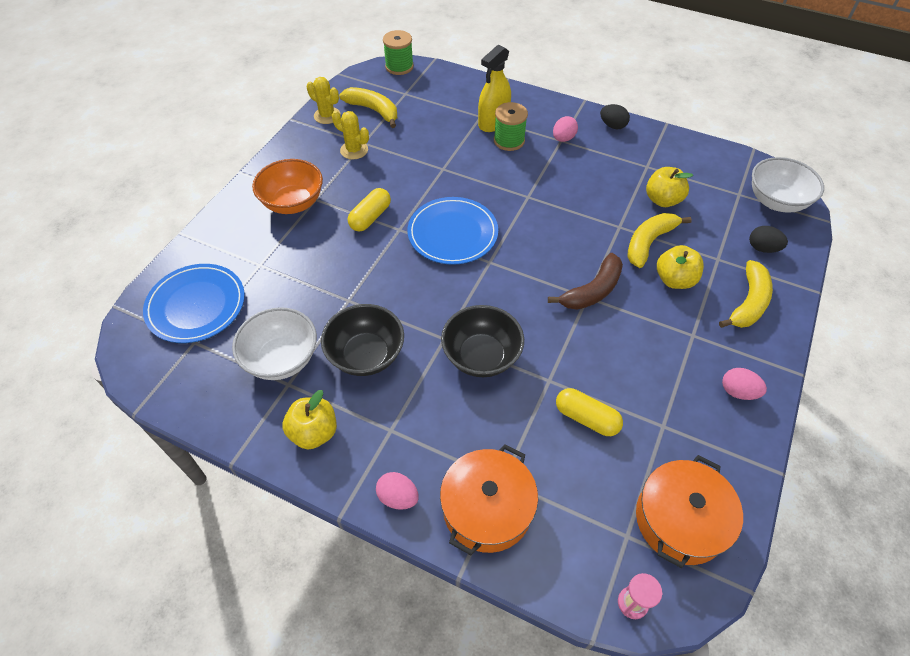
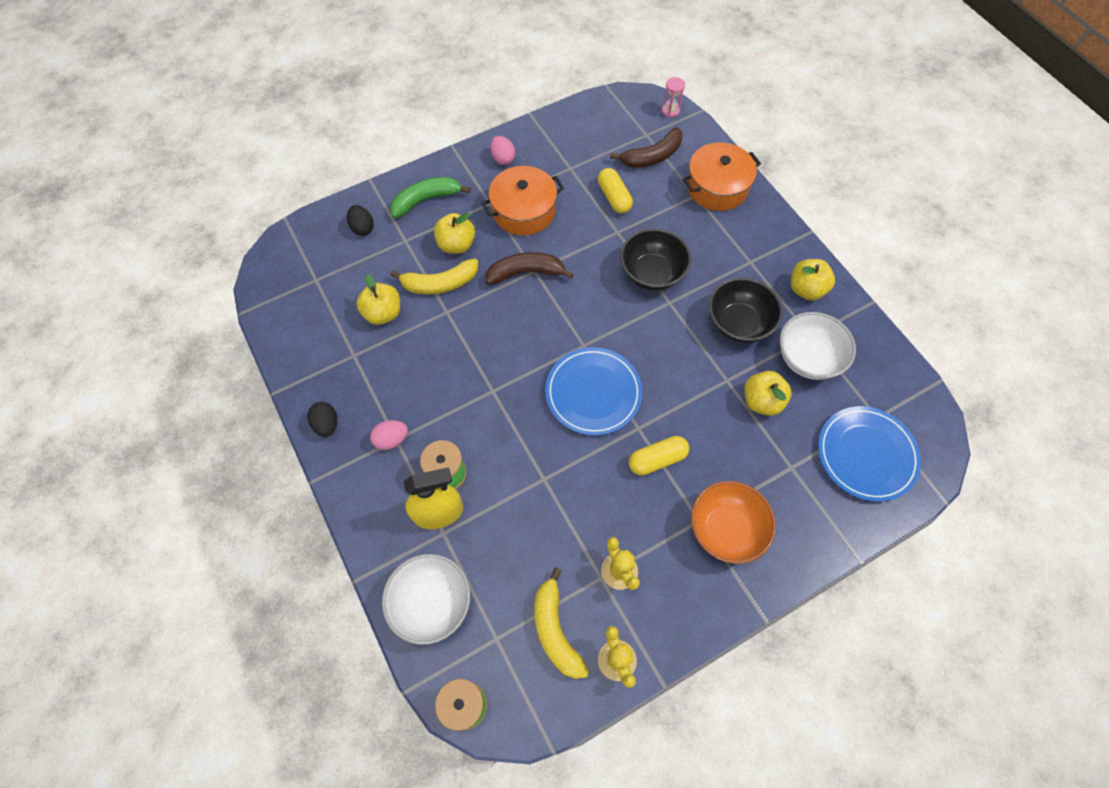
camera: 145 degrees left, 10 degrees up
(308, 299) = (761, 401): none -> yellow apple
(398, 497) = (768, 221): pink egg -> none
(593, 504) = (652, 156): none -> brown banana
(680, 520) = (610, 125): orange pot -> orange pot (524, 211)
(748, 303) = (426, 200): yellow banana -> green banana
(776, 201) = (297, 255): white bowl -> white bowl (431, 603)

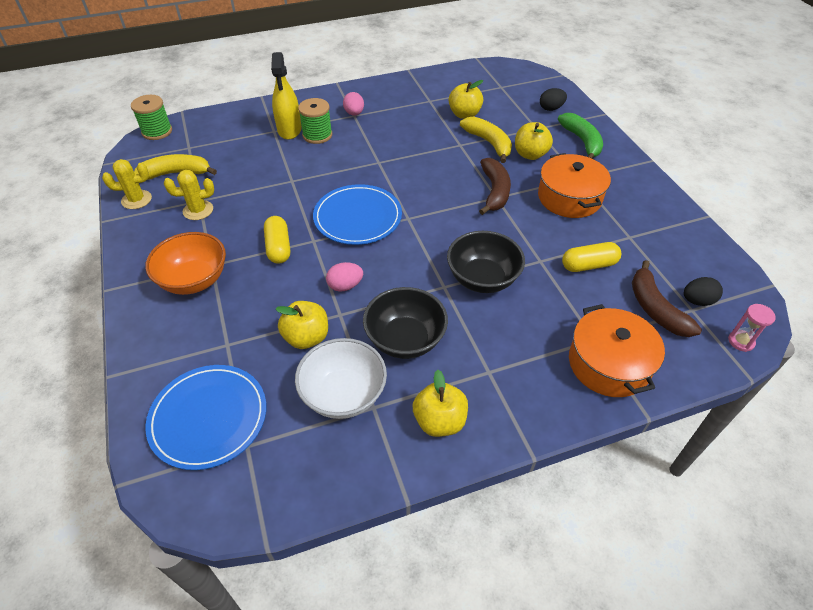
camera: 100 degrees right, 15 degrees down
(327, 424) = (376, 88): black egg -> black egg (697, 301)
(431, 603) = (228, 123): white bowl -> none
(440, 284) = (489, 143): yellow banana -> yellow banana turned 150 degrees clockwise
(503, 158) = (638, 191): pink egg -> pink egg (345, 286)

